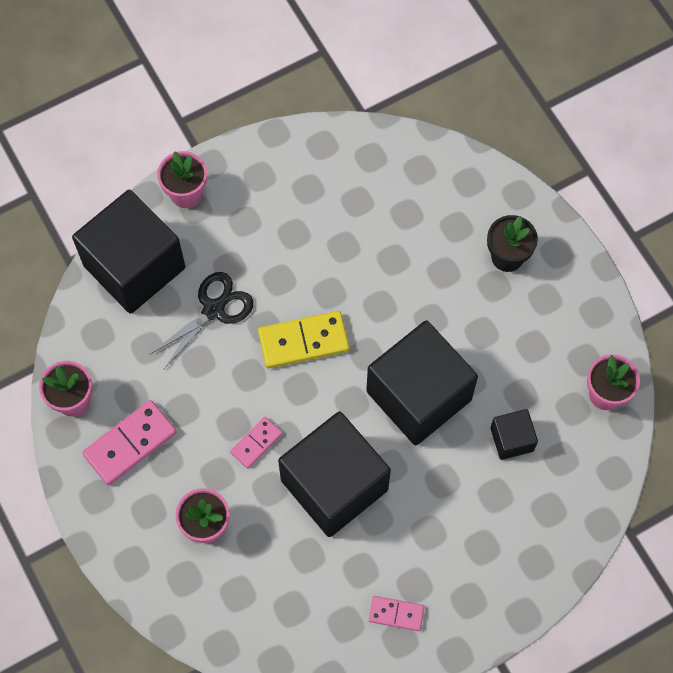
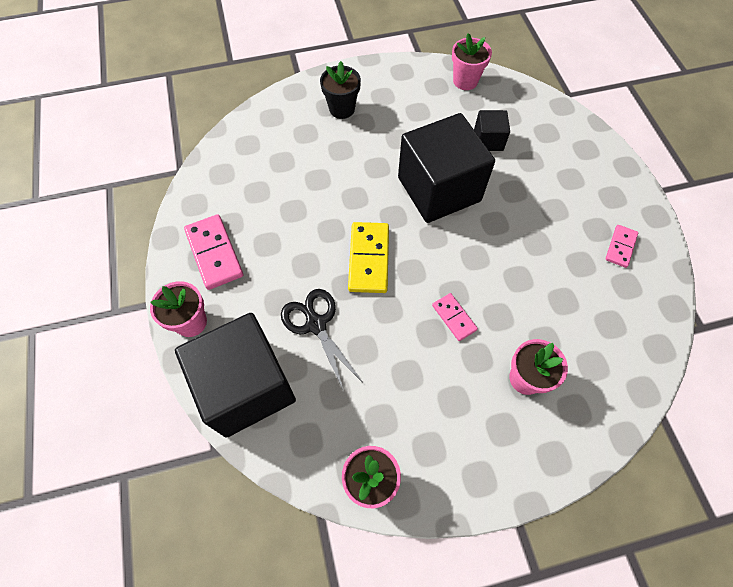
camera: 75 degrees left, 5 degrees down
(130, 443) = (430, 432): pink domino -> pink domino (214, 253)
(334, 485) = (503, 265): black cube -> none

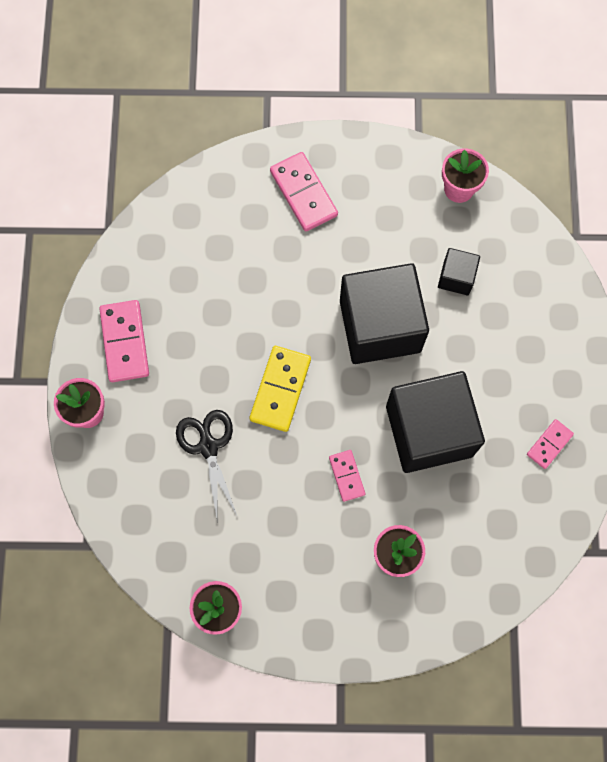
camera: 15 degrees right, 10 degrees up
(247, 386) = (128, 492): black cube -> black cube (429, 431)
(342, 109) = (303, 193): black flower pot -> pink domino

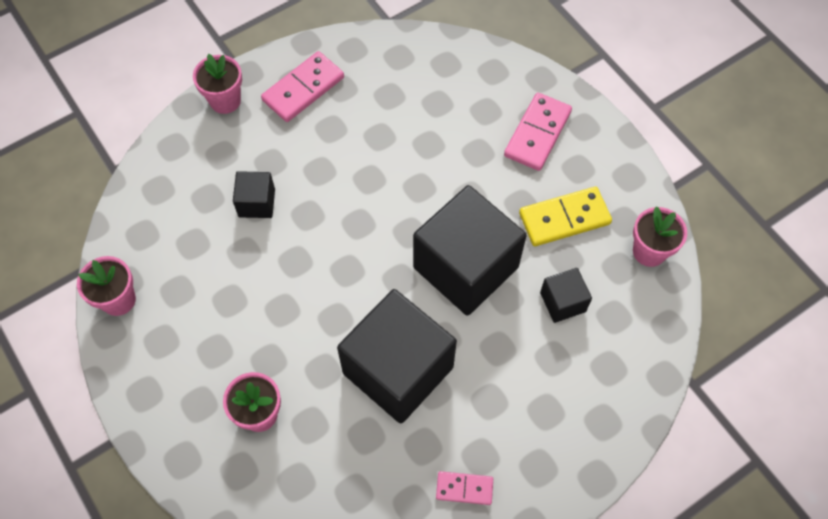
camera: 55 degrees right, 10 degrees down
(208, 447) = (257, 203): black scissors -> black cube
(280, 389) = (347, 225): yellow domino -> yellow domino (564, 218)
(346, 476) = (306, 326): pink domino -> none

